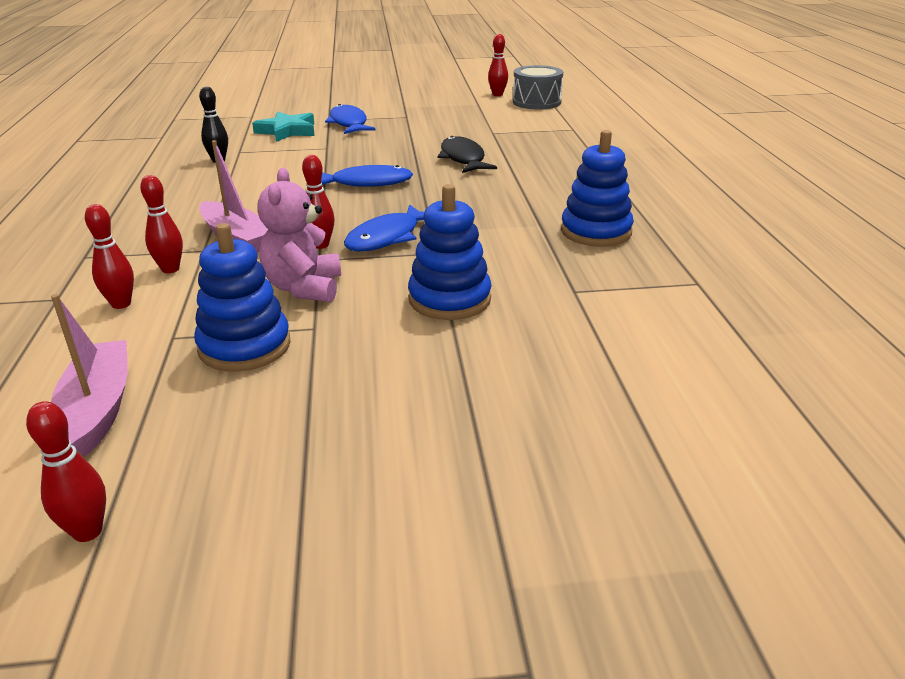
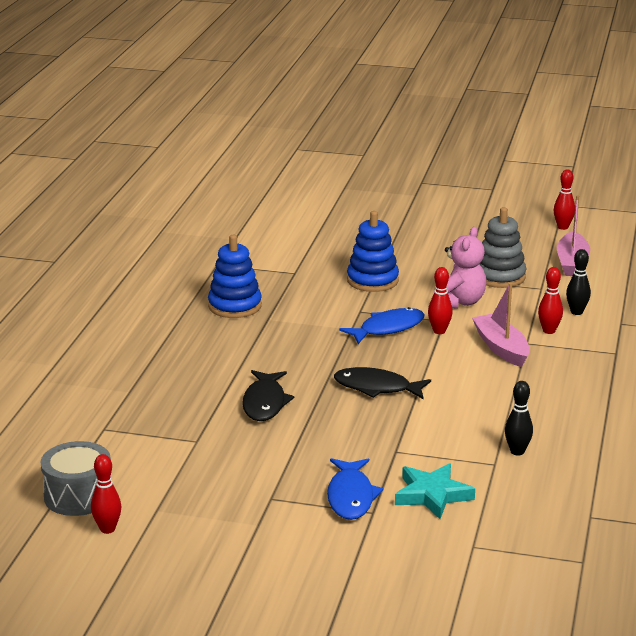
camera: 160 degrees left, 5 degrees down
(121, 304) = (576, 312): red bowling pin -> black bowling pin
(245, 346) = (499, 277): blue stacking toy -> grey stacking toy
(367, 183) = (376, 387): blue fish -> black fish

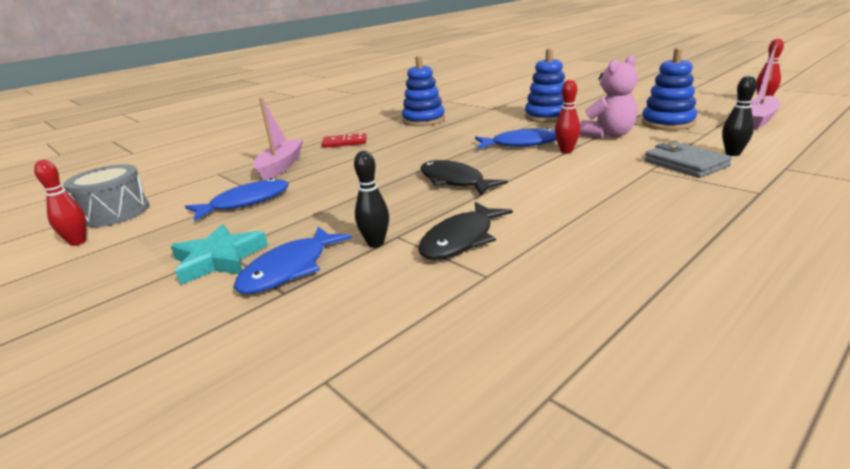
camera: 35 degrees right, 0 degrees up
(188, 358) = (345, 143): none -> red domino
(205, 453) = (246, 202): none -> blue fish
(264, 403) = (348, 177): black fish -> black fish (461, 240)
(432, 495) = (370, 292): turquoise star -> turquoise star (219, 259)
(499, 277) = (667, 123): grey stacking toy -> blue stacking toy
(501, 348) = (616, 170): pink boat -> pink boat (281, 166)
(517, 451) = (530, 268): black bowling pin -> black bowling pin (375, 243)
(549, 331) = (685, 164): red bowling pin -> grey wallet

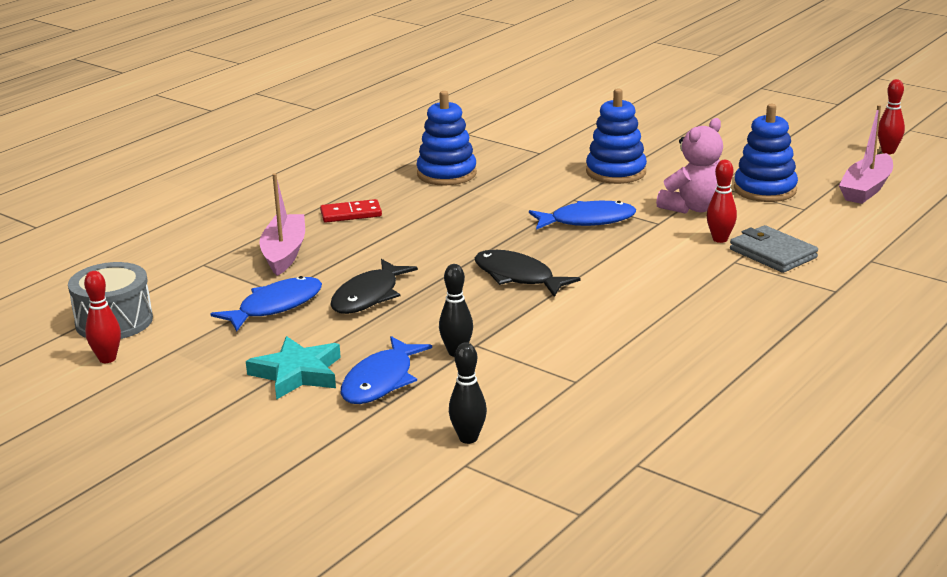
camera: 10 degrees left, 0 degrees up
(461, 240) = (543, 347): black fish -> black fish (368, 296)
(566, 151) = (642, 233): red bowling pin -> red bowling pin (720, 239)
(732, 153) = (825, 240): black bowling pin -> black bowling pin (468, 438)

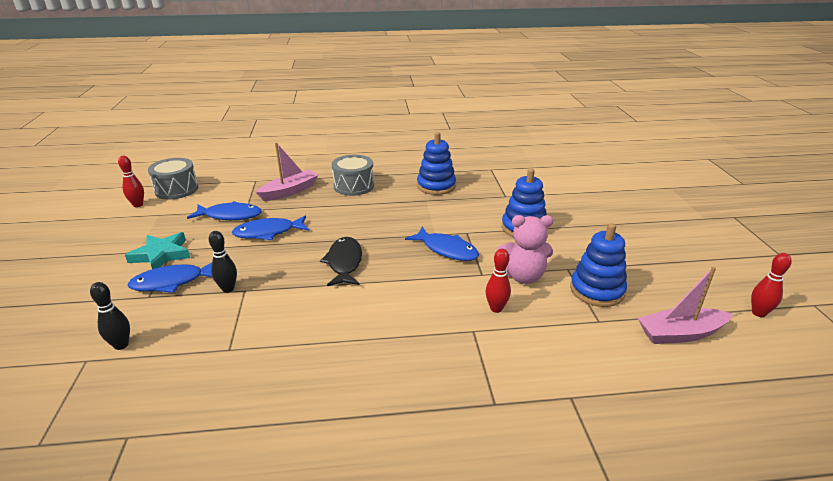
camera: 45 degrees right, 5 degrees up
(351, 214) = (354, 186): red domino -> grey drum
(368, 296) = (268, 232): black fish -> blue fish
(772, 254) = (509, 342): grey wallet -> none

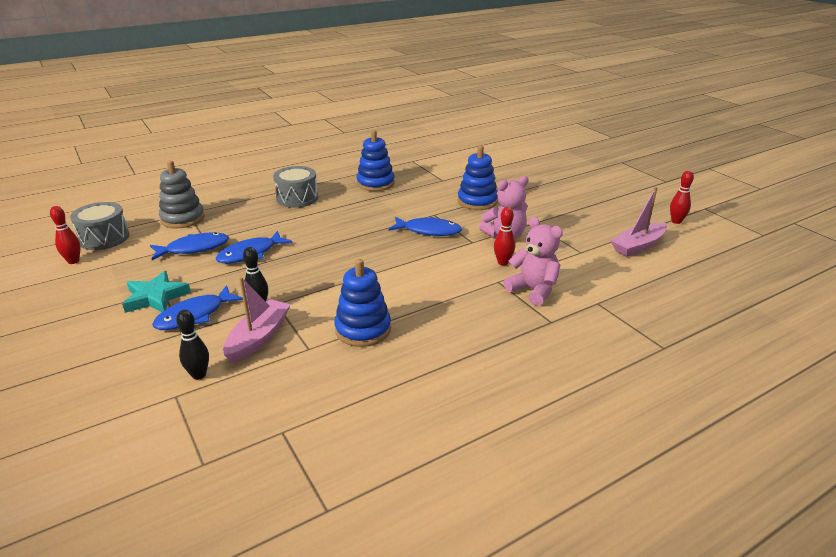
camera: 25 degrees left, 0 degrees up
(247, 185) = (183, 219): none -> grey stacking toy
(289, 191) = (236, 215): pink boat -> pink boat (258, 338)
(344, 262) = (349, 260): black fish -> none
(504, 354) = (533, 290): none -> pink teddy bear
(597, 290) = (565, 232): blue stacking toy -> blue stacking toy (363, 329)

